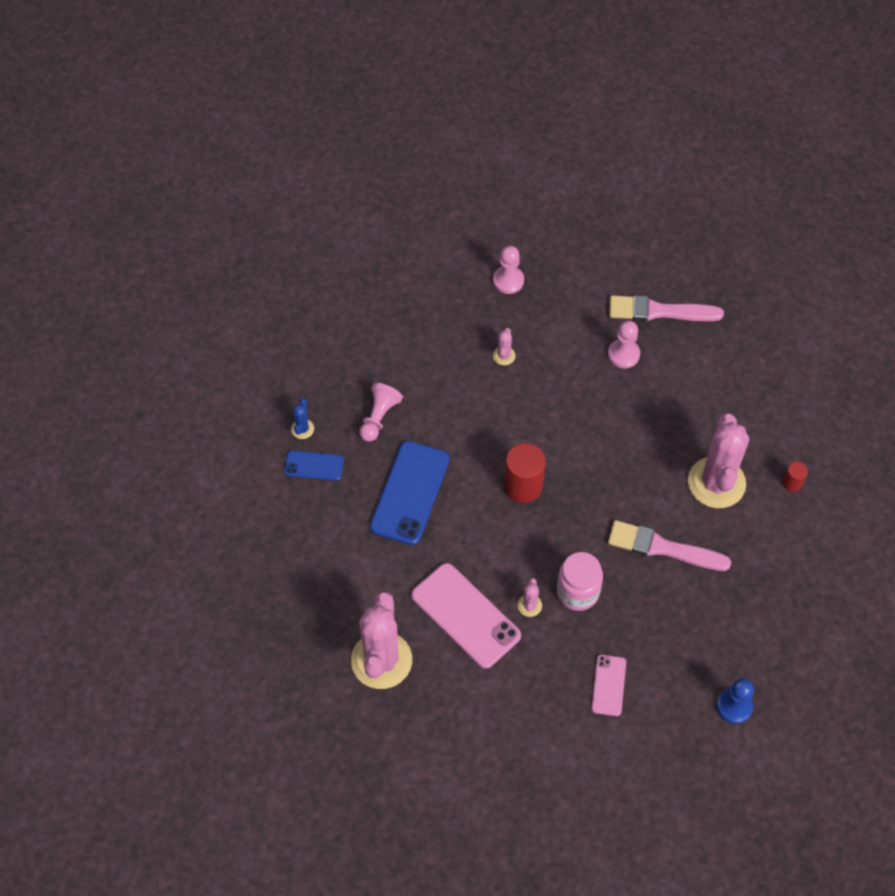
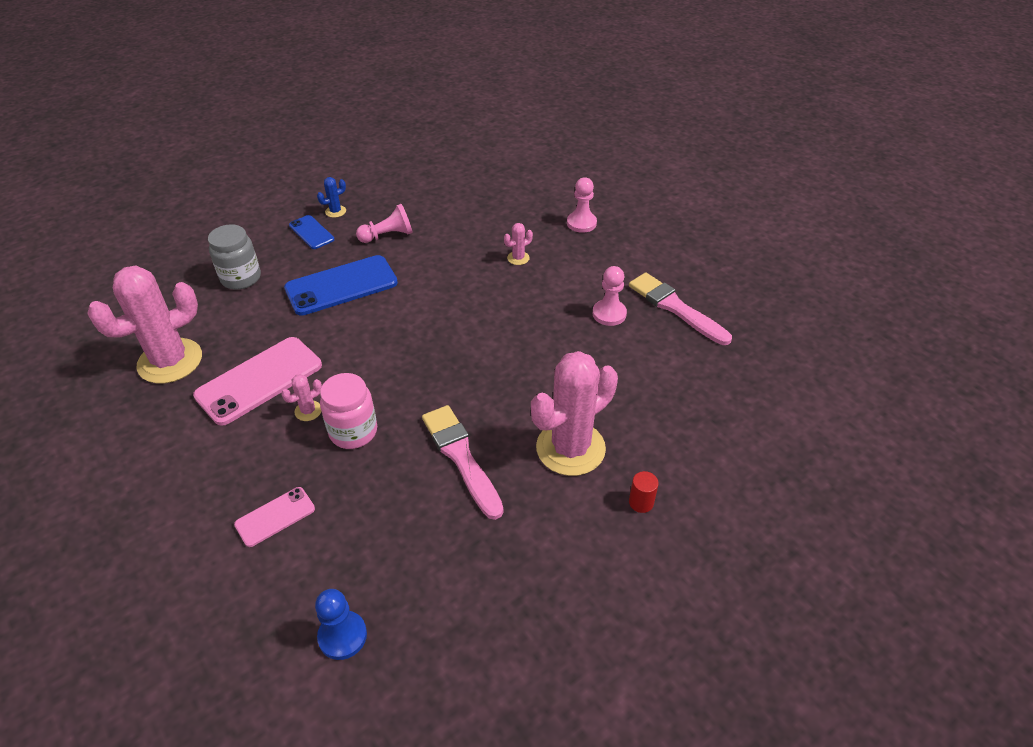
camera: 45 degrees right, 15 degrees down
(324, 553) = (241, 278): none -> grey jar
(465, 615) = (259, 380): pink phone -> pink phone turned 45 degrees clockwise
(523, 486) = (418, 336): red cylinder -> none

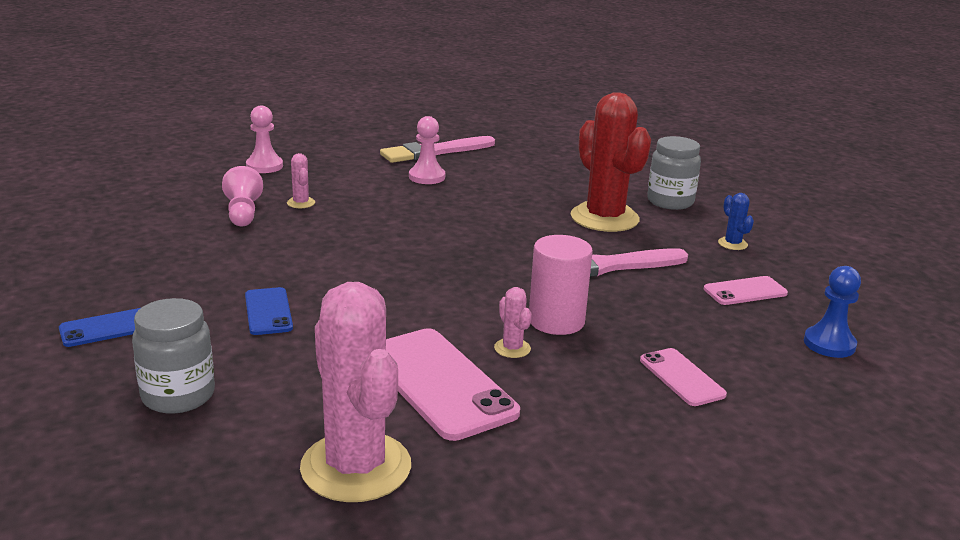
camera: 80 degrees left, 20 degrees down
(335, 211) = (71, 305): blue cactus -> blue cactus (732, 244)
(341, 286) = (268, 312): blue phone -> blue phone, size x0.54
(353, 432) = (556, 321): pink jar -> pink cylinder
(388, 236) = (179, 271): pink pawn -> pink pawn (243, 213)
(437, 568) = (745, 291): none -> pink phone
(570, 448) = (604, 218): pink cactus -> red cactus
(641, 502) = (670, 202): red cylinder -> grey jar

